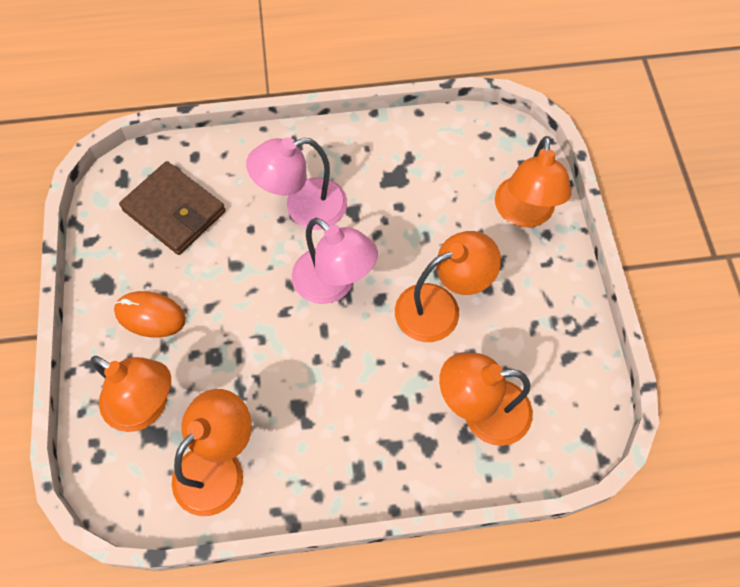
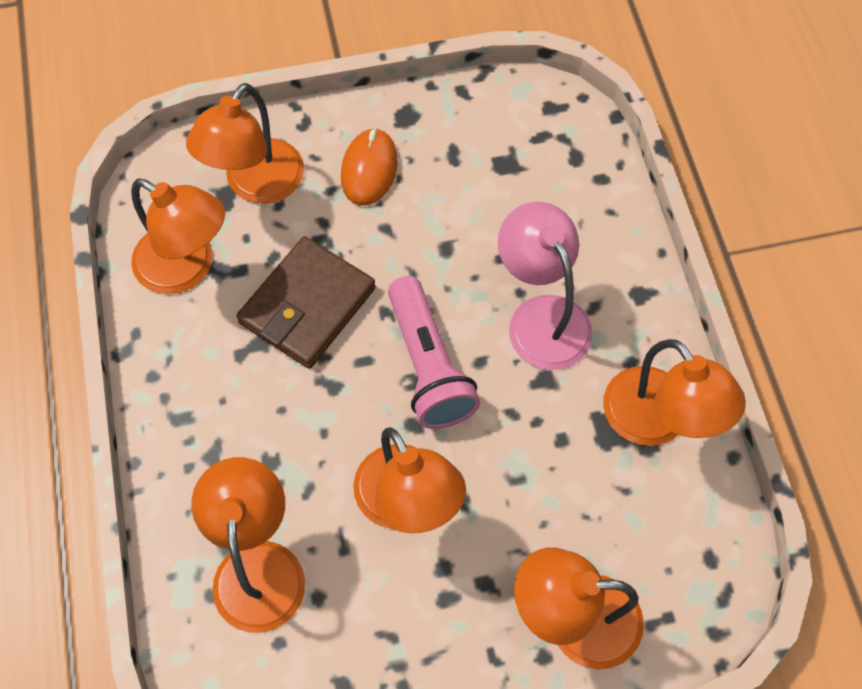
camera: 85 degrees right, 0 degrees up
(174, 211) = (515, 170): brown wallet -> brown wallet (307, 306)
(333, 285) = (429, 366): pink lamp -> pink flashlight
(391, 149) = (657, 422): none -> orange lamp

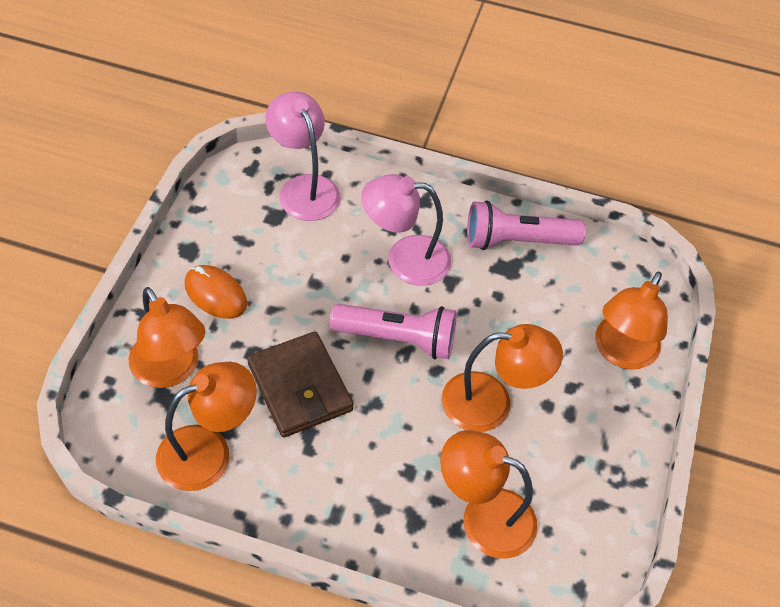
camera: 65 degrees left, 10 degrees down
(565, 168) = (304, 188): none -> pink lamp
(657, 422) = (517, 241): orange lamp -> pink flashlight

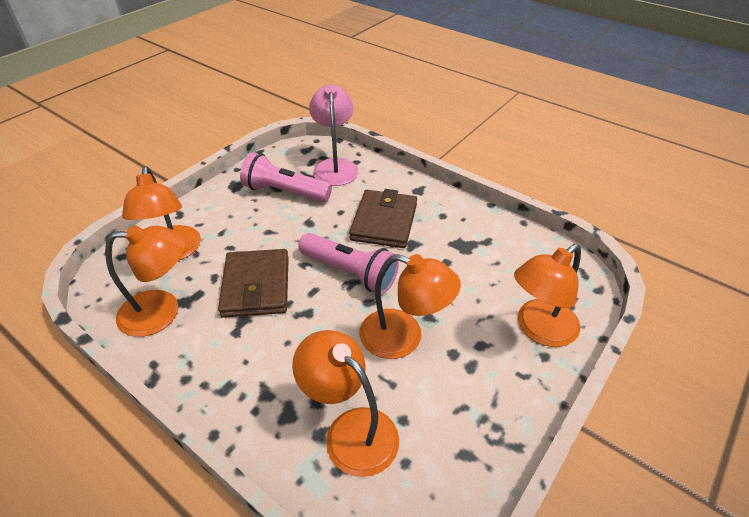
camera: 25 degrees right, 10 degrees down
(215, 294) = (235, 214): orange mouse -> none
(405, 259) = (384, 222): pink lamp -> brown wallet
(517, 241) = (479, 229): pink flashlight -> pink flashlight (284, 192)

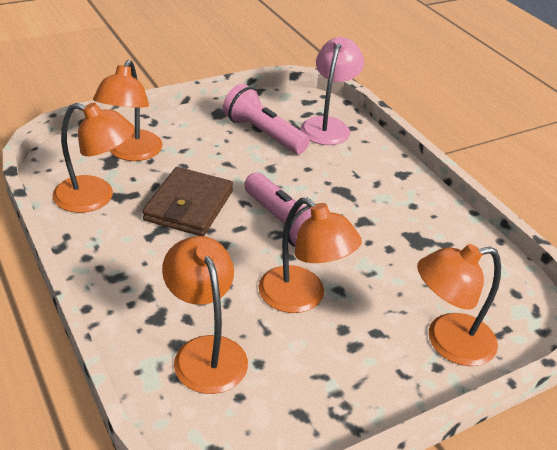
camera: 20 degrees right, 5 degrees down
(384, 222) = (347, 191): brown wallet -> none

